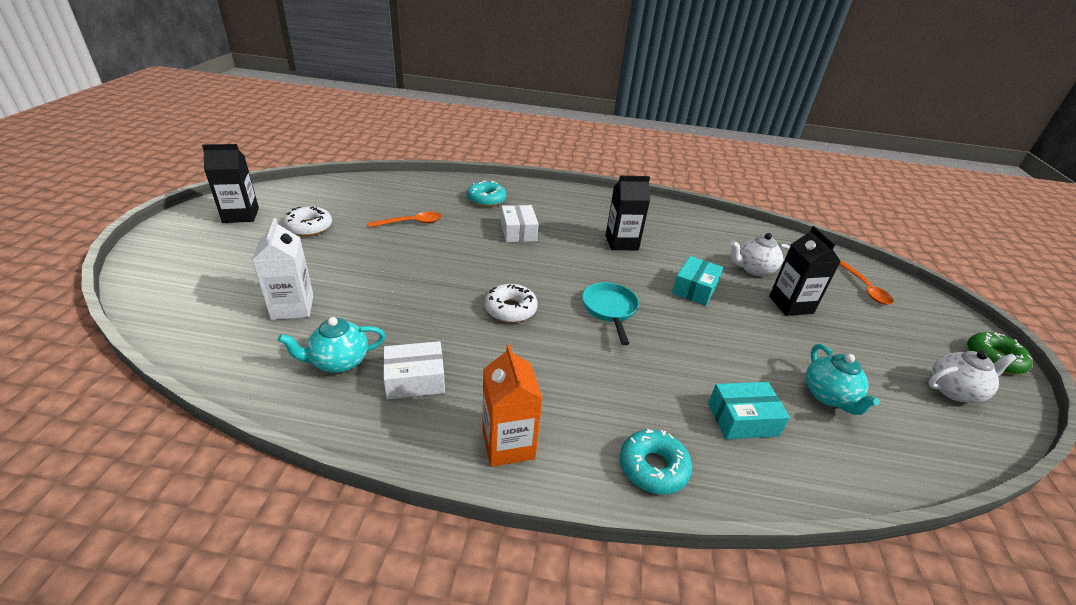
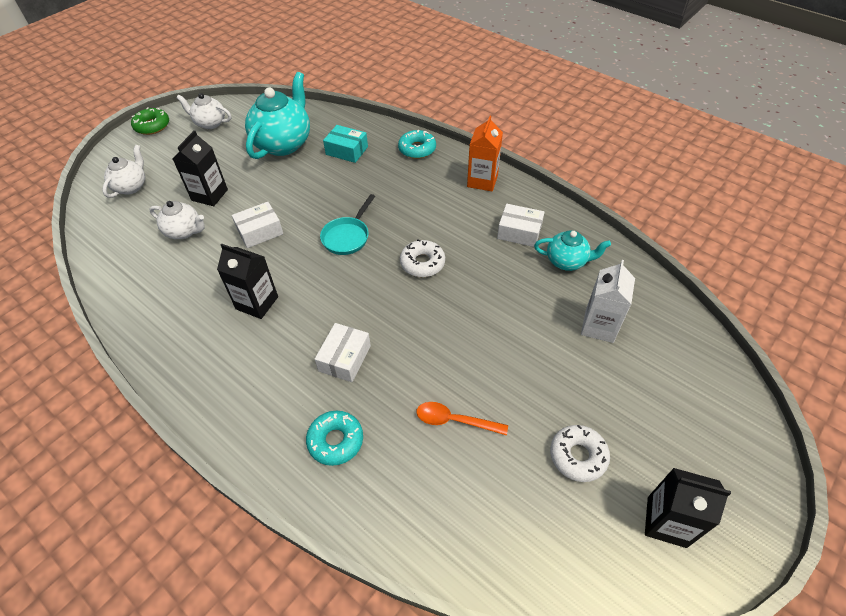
camera: 145 degrees left, 15 degrees up
(694, 289) = (260, 231): turquoise box -> white box
(828, 396) = (283, 144): turquoise teapot -> turquoise teapot, size x1.79
(865, 288) = (131, 187): orange spoon -> white teapot

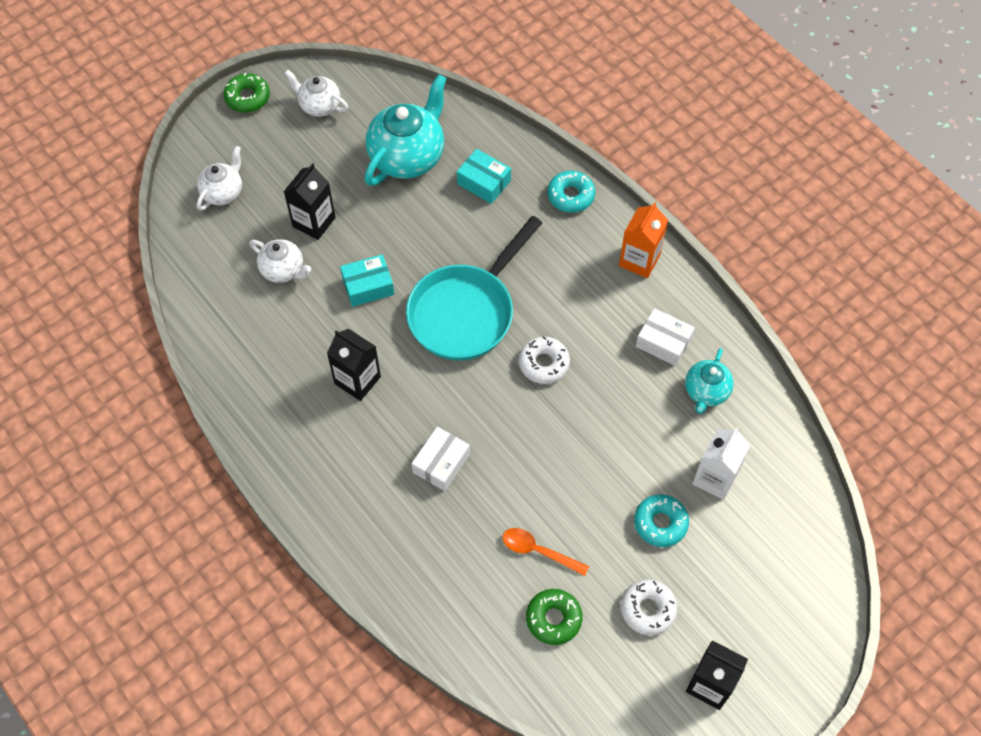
camera: 10 degrees right, 10 degrees up
(260, 231) = (368, 286): white box -> turquoise box
(335, 441) = (420, 549): turquoise donut -> turquoise donut (660, 523)
(347, 236) = (466, 312): turquoise pan -> turquoise pan, size x1.92
(486, 485) = (553, 619): none -> green donut
(567, 261) = (706, 392): turquoise teapot -> turquoise teapot turned 90 degrees clockwise

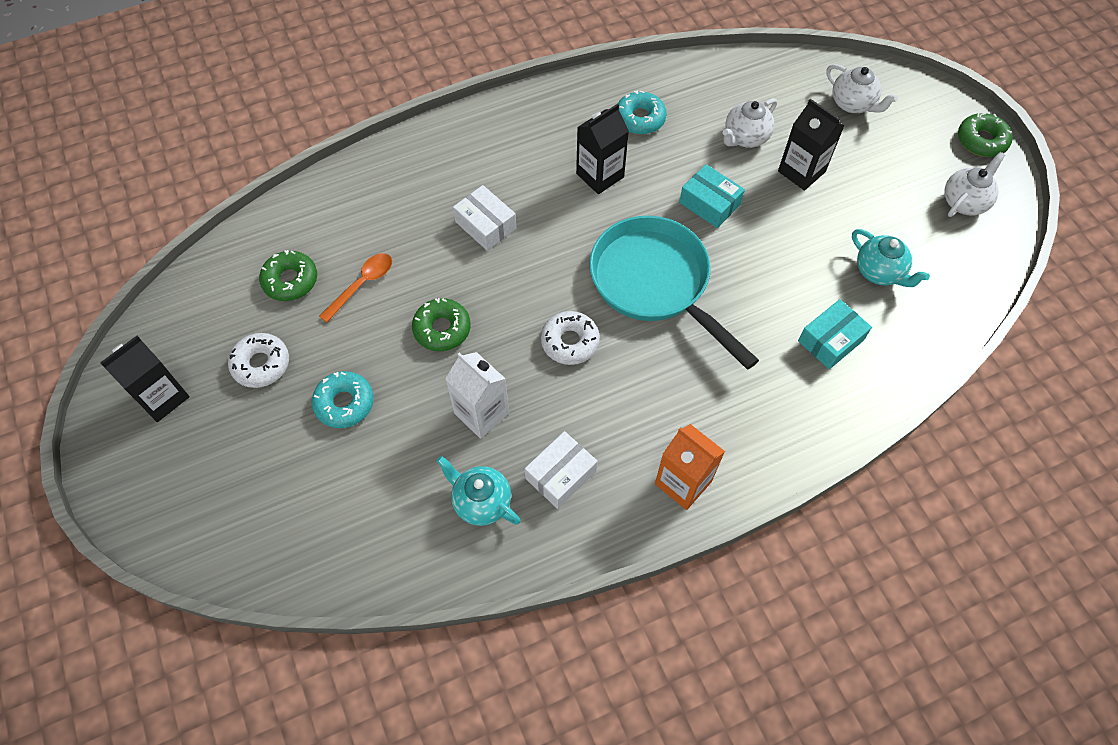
camera: 105 degrees right, 0 degrees up
(368, 286) = (709, 203): turquoise box -> turquoise box turned 45 degrees counterclockwise
(408, 157) = (879, 272): turquoise teapot -> turquoise teapot, size x0.56
(563, 467) = (442, 329): none -> green donut
(571, 196) = (795, 430): turquoise donut -> turquoise donut (640, 118)
(715, 478) = (372, 475): white carton -> white carton (481, 413)

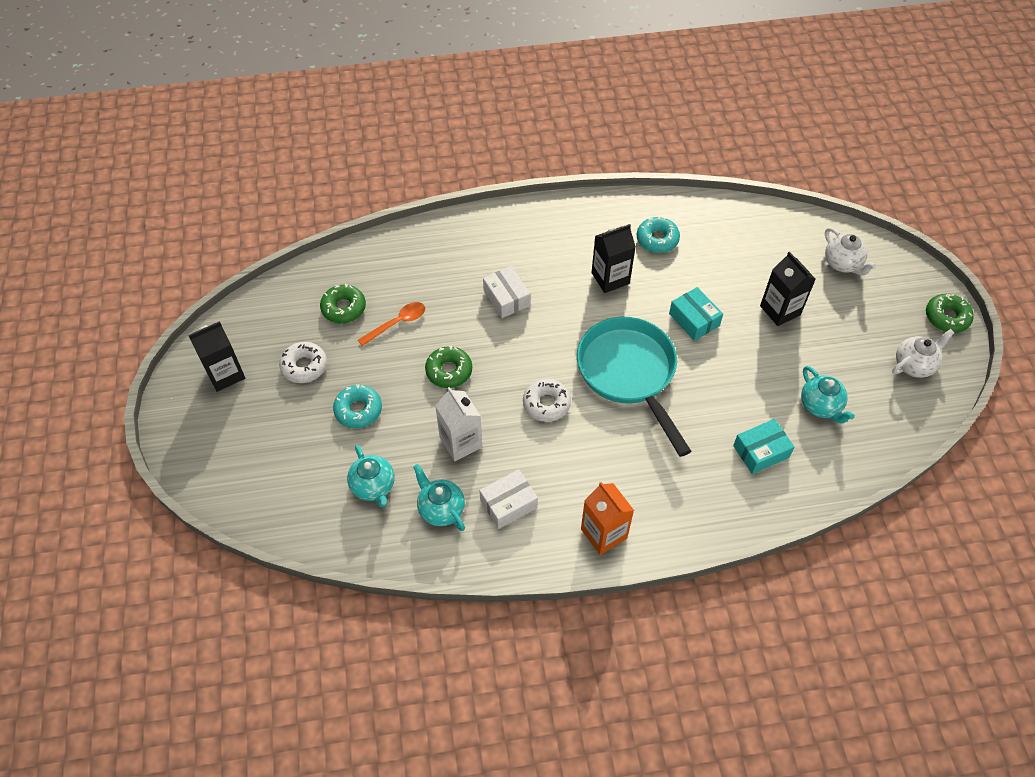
camera: 15 degrees right, 5 degrees down
(390, 494) = (373, 486): none -> turquoise teapot
(745, 137) = (741, 272): white teapot -> none

